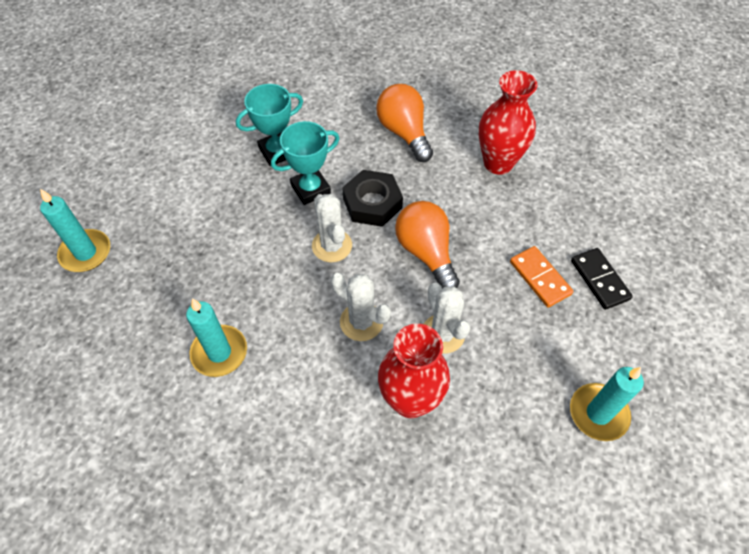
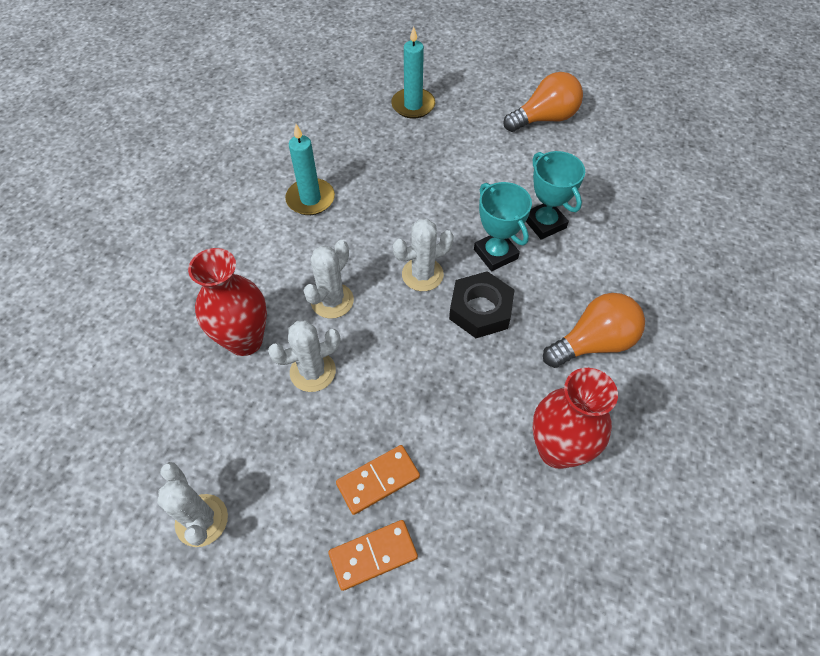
camera: 90 degrees right, 0 degrees up
(426, 252) = (414, 360): orange light bulb -> orange light bulb (544, 118)
(598, 413) = (201, 520): turquoise candle -> white cactus
(600, 280) = (373, 555): black domino -> orange domino

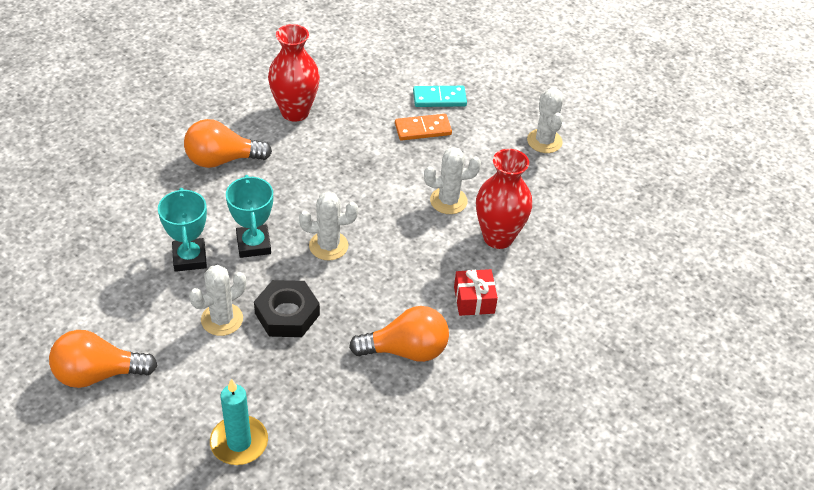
camera: 165 degrees left, 10 degrees down
(258, 261) = (474, 300): none -> red gift
(310, 199) = (406, 350): turquoise candle -> orange light bulb
(332, 301) = (416, 247): white cactus -> white cactus (222, 319)
(373, 555) = (439, 98): orange domino -> turquoise domino
(480, 309) = (294, 205): black nut -> black nut (287, 314)

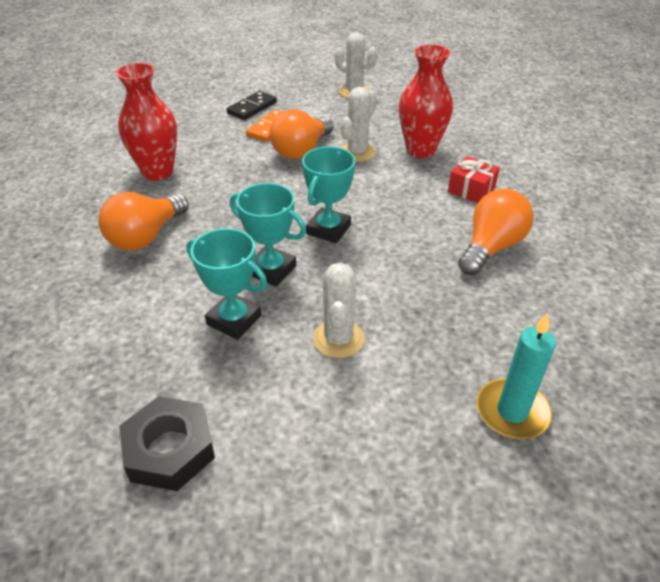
camera: 45 degrees left, 5 degrees down
(98, 374) = (307, 485): orange light bulb -> orange light bulb (301, 150)
(287, 314) = (379, 293): black nut -> black nut (170, 449)
(328, 246) = (328, 229): white cactus -> turquoise trophy
(439, 98) = (252, 108): turquoise domino -> black domino

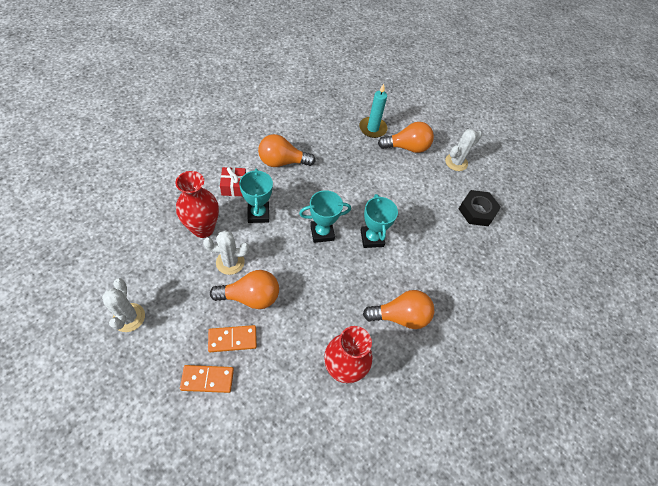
camera: 135 degrees left, 15 degrees up
(234, 320) = (412, 232): turquoise trophy -> turquoise trophy (258, 214)
(252, 108) = (207, 379): black domino -> orange domino
(338, 339) = (387, 190): white cactus -> white cactus (456, 162)
(419, 441) = (407, 147): none -> orange light bulb

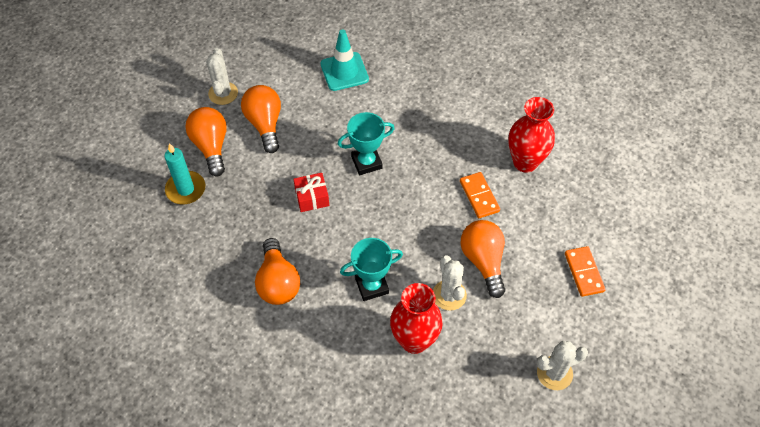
camera: 95 degrees left, 0 degrees up
(232, 339) = (536, 263): orange domino -> orange domino (479, 196)
(234, 186) = (338, 327): red gift -> red gift (312, 197)
(322, 233) = (376, 212): turquoise trophy -> none
(400, 316) = (452, 124): orange light bulb -> orange light bulb (265, 124)
(456, 162) = (223, 93): white cactus -> white cactus turned 45 degrees clockwise
(472, 246) = (344, 71): none -> turquoise traffic cone
(477, 211) = (294, 69): black nut -> none

